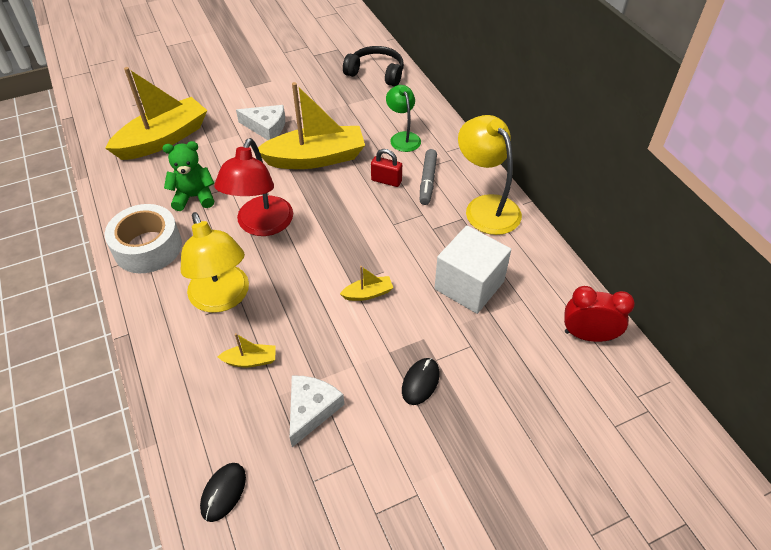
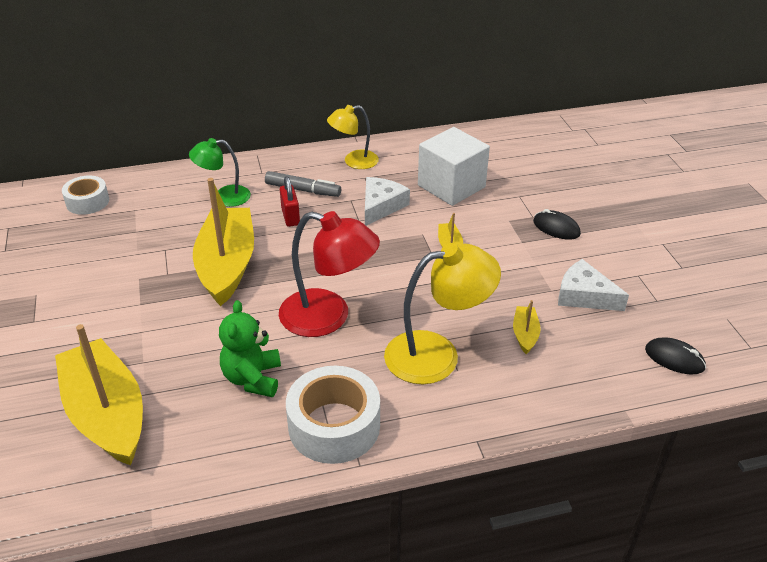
camera: 80 degrees left, 10 degrees down
(266, 127) = (141, 304): white cheese -> white cheese (381, 206)
(376, 73) = (87, 202): black headphones -> white tape
(386, 181) = (290, 217): red padlock -> red padlock turned 45 degrees counterclockwise
(486, 207) = (354, 161): yellow lamp -> yellow lamp, size x0.61
(587, 335) = (515, 138): red clock -> none

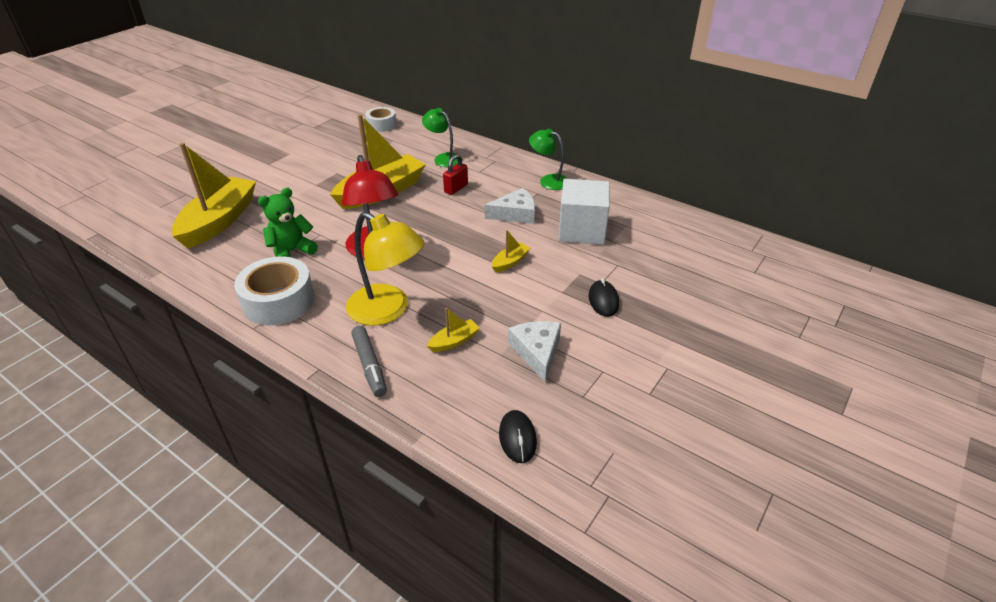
camera: 50 degrees right, 0 degrees up
(303, 190) = (489, 179): grey marker -> grey marker (369, 365)
(354, 161) = (548, 180): yellow lamp -> green lamp

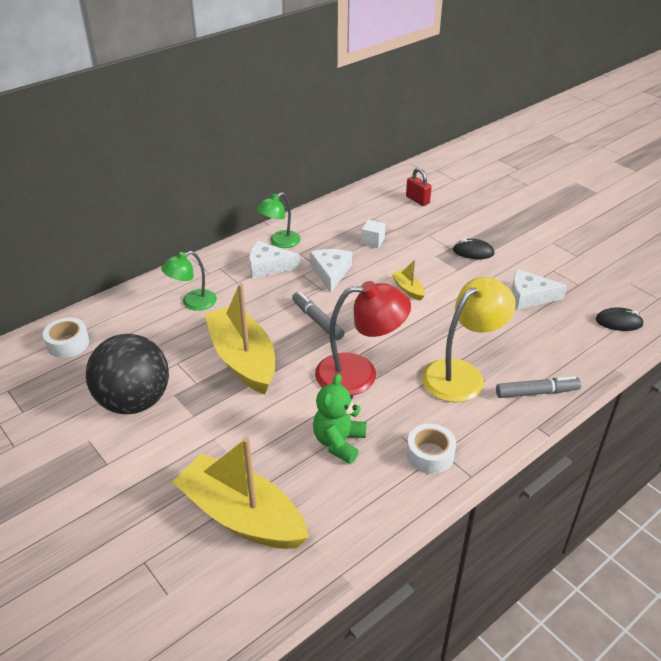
camera: 75 degrees left, 0 degrees up
(278, 301) = (430, 455): white tape -> white tape, size x0.61
(291, 251) = (339, 442): green teddy bear -> green teddy bear turned 45 degrees clockwise
(327, 160) = (134, 401): none -> black ball
(441, 218) = (317, 320): none -> grey marker
(454, 341) = (511, 338): yellow boat -> none
(456, 188) = (264, 303): red padlock -> red padlock (417, 200)
(508, 181) = (268, 266): none -> white cheese
(581, 230) = (372, 241): white cube -> white cube, size x0.45

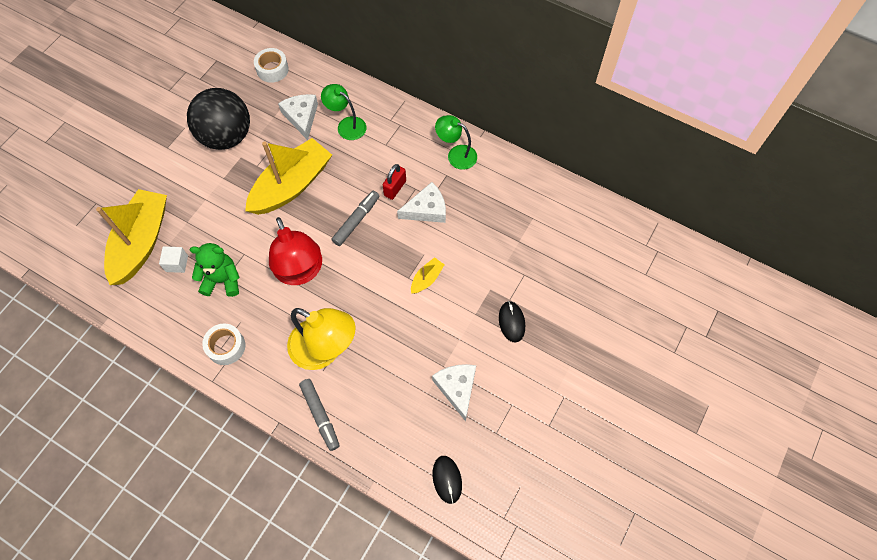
camera: 70 degrees right, 25 degrees up
(268, 266) = (416, 158): white cheese -> white cheese (301, 117)
(372, 241) = (491, 228): white cube -> white cube (177, 263)
(417, 200) = (585, 248): red padlock -> red padlock (395, 188)

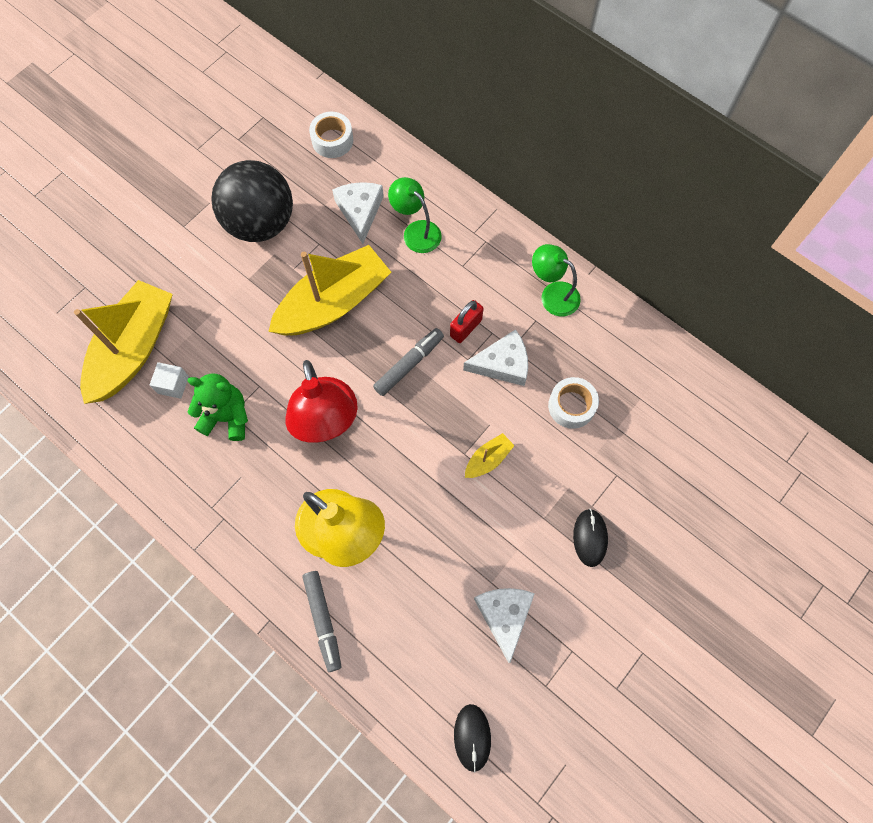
camera: 10 degrees right, 5 degrees up
(226, 346) = (218, 507): white tape -> white tape (571, 406)

